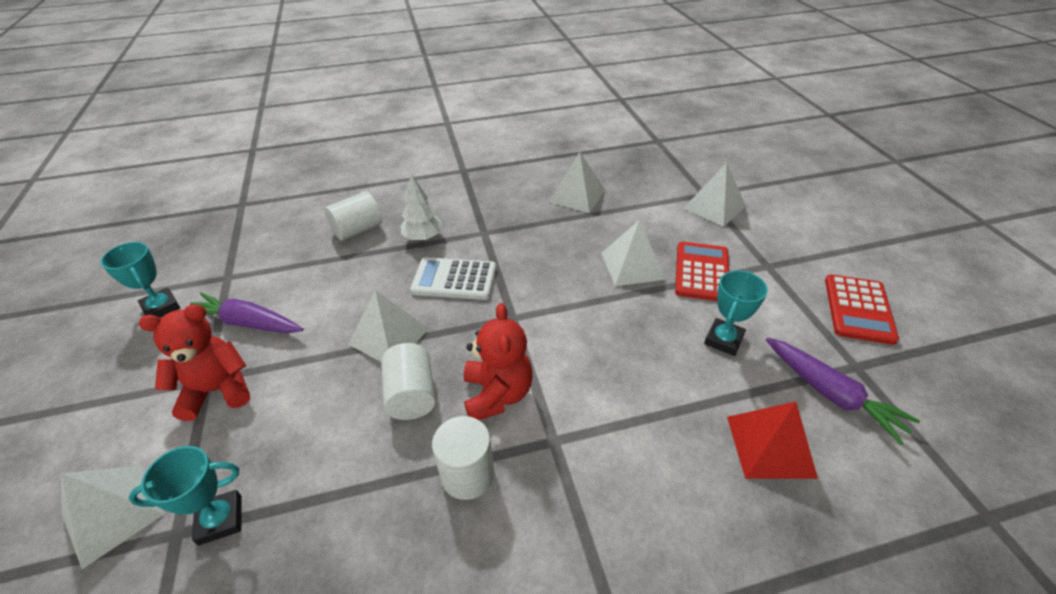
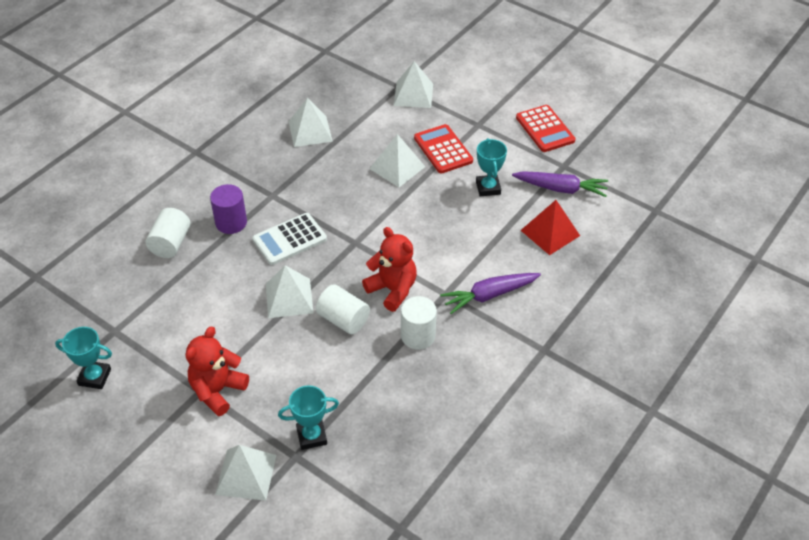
camera: 40 degrees left, 5 degrees up
(220, 520) = (311, 436): turquoise trophy -> turquoise trophy turned 45 degrees clockwise
(247, 323) = (178, 347): purple carrot -> purple carrot (489, 295)
(423, 238) = (231, 222): white tree -> purple cylinder

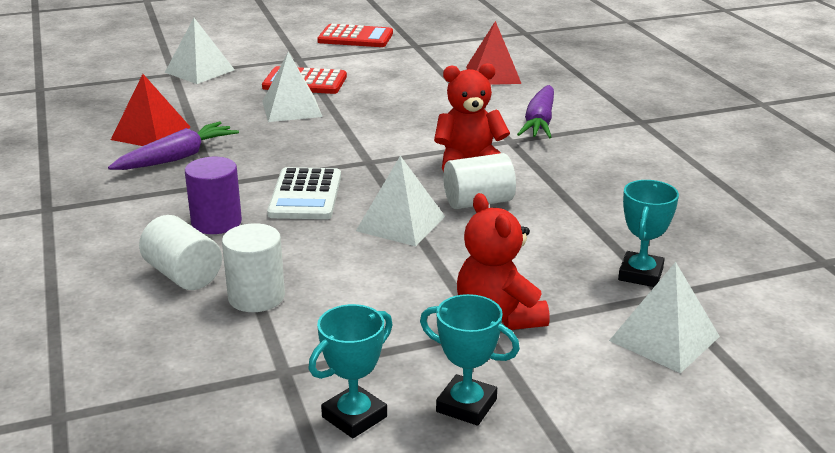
camera: 55 degrees left, 20 degrees down
(310, 131) = (151, 133): white pyramid -> red pyramid
(418, 336) = (553, 171): white cylinder -> white cylinder (256, 297)
(488, 188) = (392, 80): turquoise trophy -> turquoise trophy (466, 405)
(561, 189) = (443, 54): purple carrot -> purple carrot (177, 158)

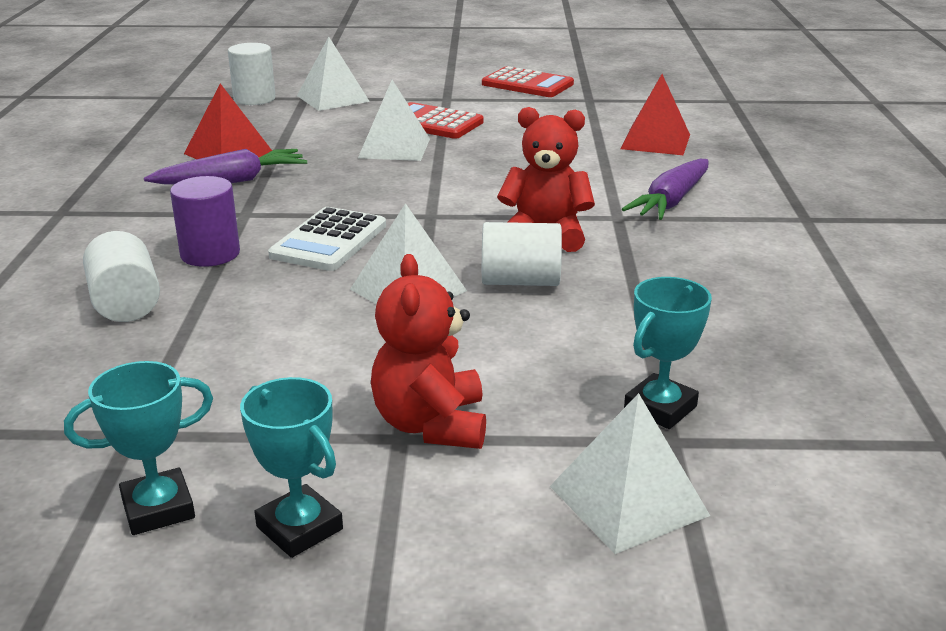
camera: 20 degrees right, 0 degrees up
(256, 297) = (178, 343): white cylinder -> white cylinder (254, 99)

